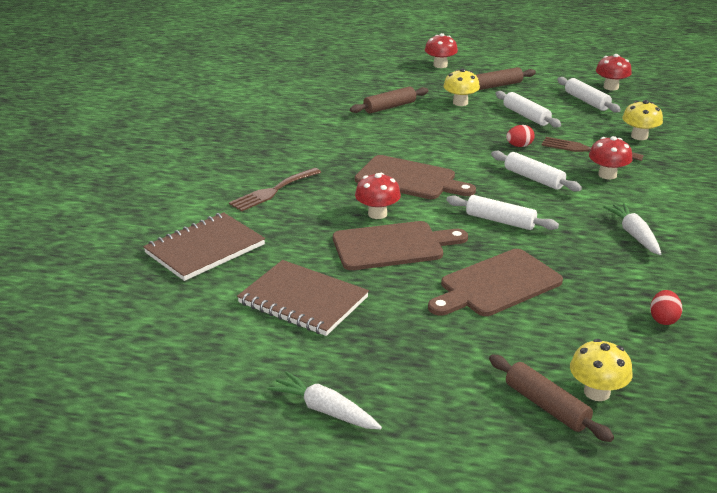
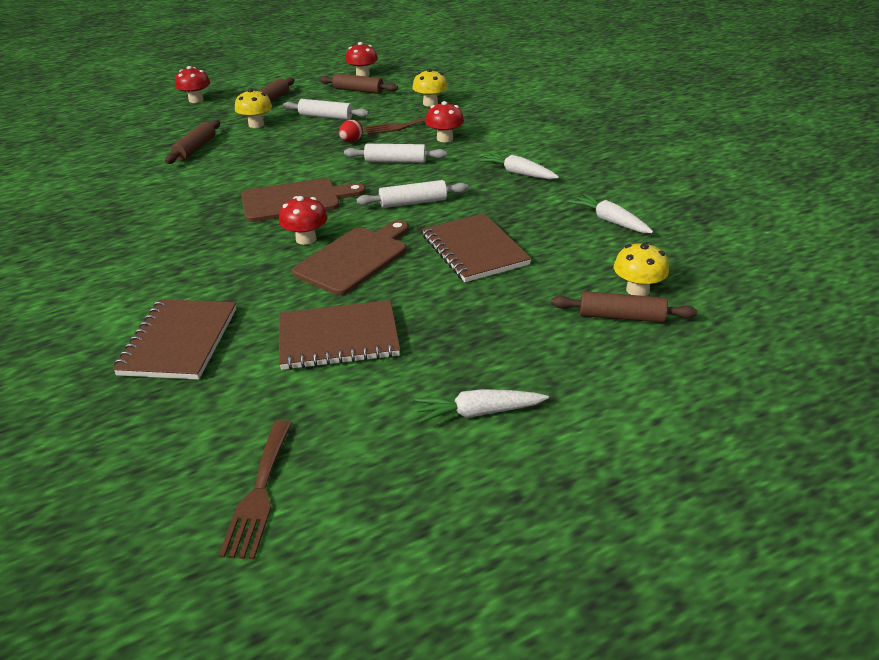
camera: 40 degrees left, 5 degrees up
(273, 191) = (178, 261): brown fork -> brown fork (259, 493)
(497, 285) = (474, 250): brown cutting board -> brown notebook
(586, 101) = (358, 90): white rolling pin -> brown rolling pin
(663, 319) = (610, 221): red egg -> white carrot

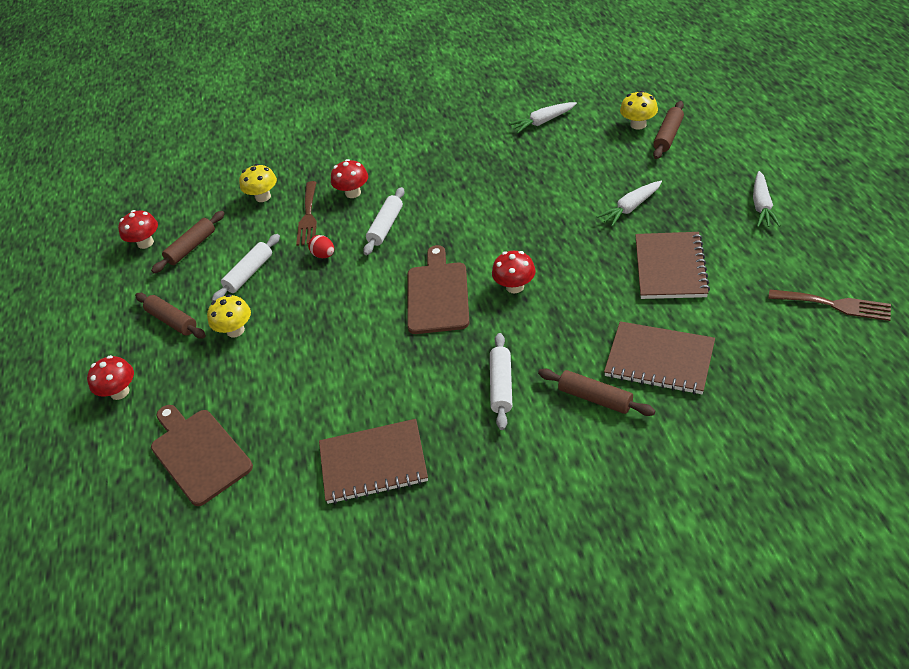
camera: 70 degrees left, 10 degrees up
(195, 149) = (274, 380): brown rolling pin -> brown rolling pin (595, 398)
(354, 258) = (557, 257): brown cutting board -> brown cutting board (198, 453)
(413, 202) = (473, 219): white rolling pin -> white rolling pin (501, 386)
(474, 250) = (564, 191): brown notebook -> brown notebook (373, 463)
(518, 173) = (445, 157): white carrot -> white carrot (630, 208)

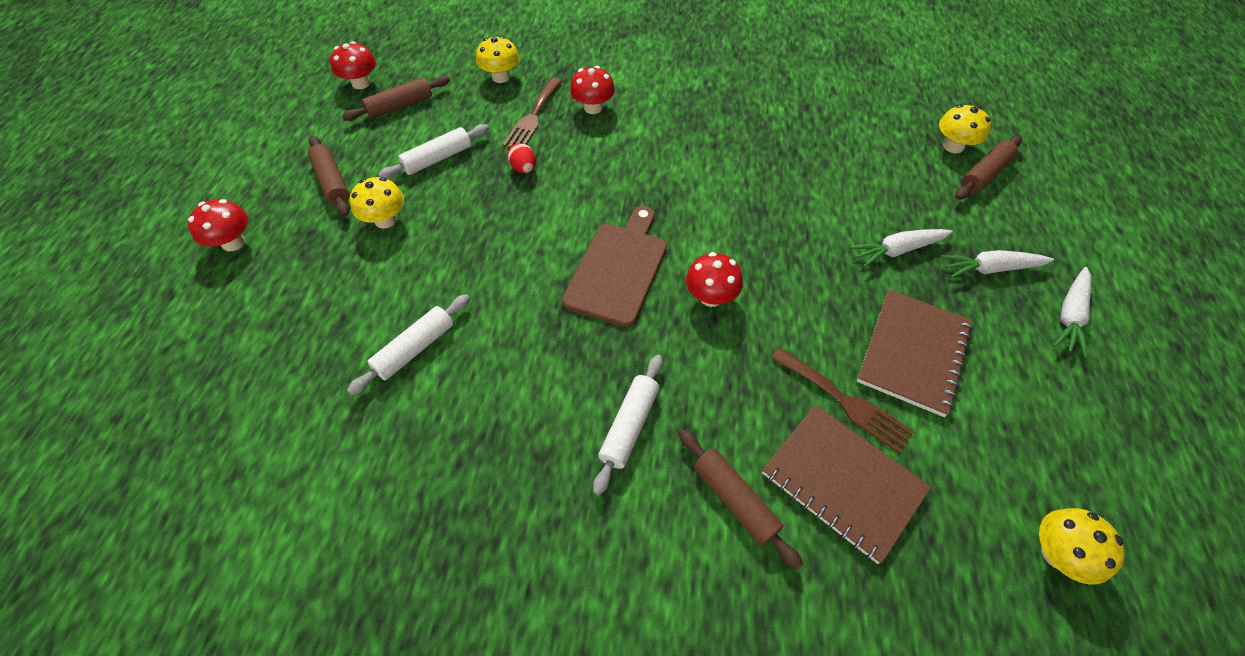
camera: 15 degrees right, 10 degrees up
(198, 453) = (260, 356): brown cutting board -> none
(373, 463) = (430, 462): brown notebook -> none
(386, 226) = (606, 161): white rolling pin -> white rolling pin (415, 349)
(543, 122) = (841, 102): white carrot -> white carrot (990, 269)
(807, 344) = (1057, 554): none -> yellow mushroom
(835, 305) = (1120, 509): brown fork -> brown fork (844, 401)

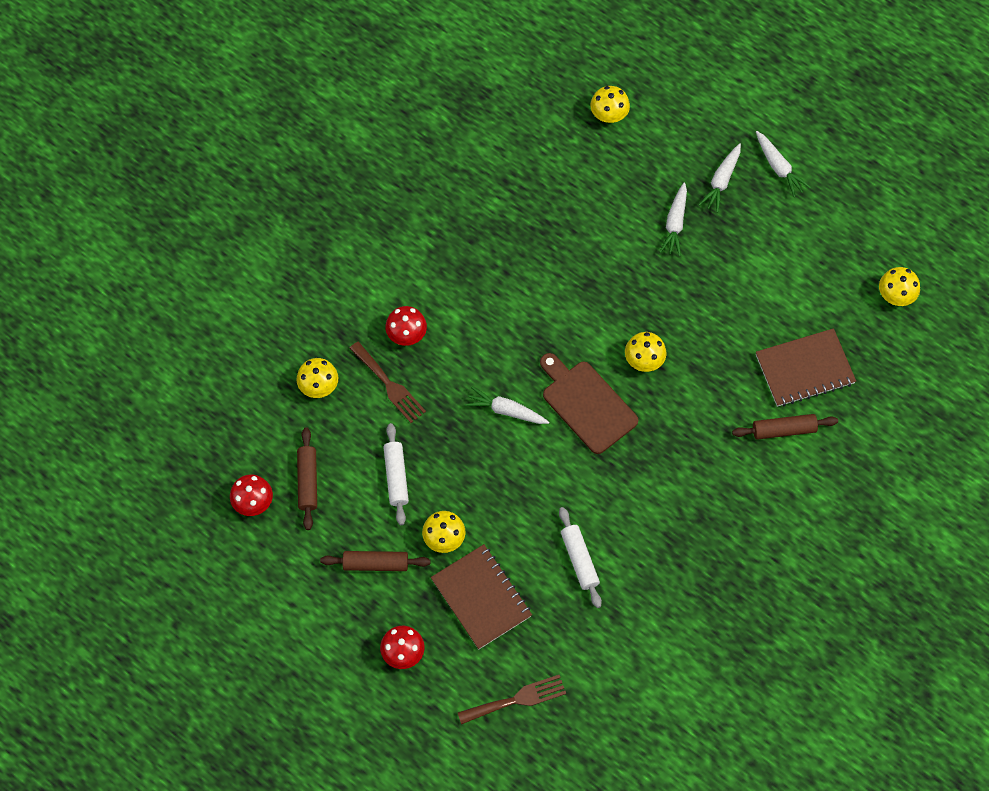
camera: 60 degrees left, 10 degrees up
(524, 169) = (447, 419): red egg -> none
(563, 207) = (506, 411): none -> white carrot
(629, 426) = (708, 460): white rolling pin -> none
(711, 297) = (644, 360): red mushroom -> yellow mushroom
(844, 401) = (760, 334): brown fork -> brown fork (516, 699)
(913, 353) = (751, 273): brown notebook -> brown notebook (481, 598)
(984, 174) = (646, 118): brown rolling pin -> none

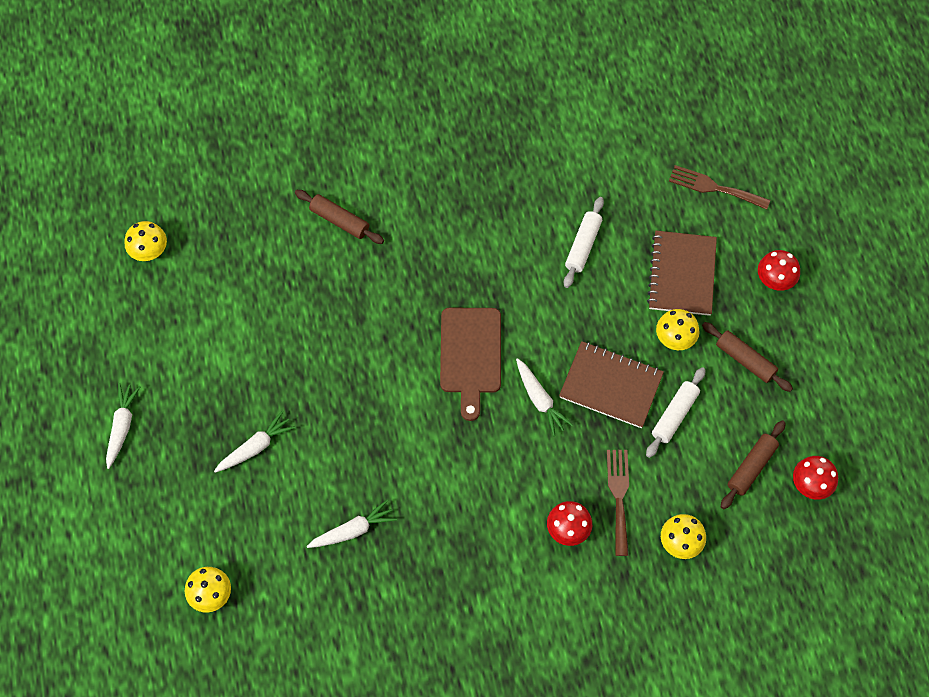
camera: 140 degrees left, 0 degrees up
(644, 360) = (393, 354): yellow mushroom -> none
(721, 181) = (180, 453): white carrot -> white carrot (353, 530)
(804, 369) = (277, 251): brown notebook -> brown notebook (611, 386)

